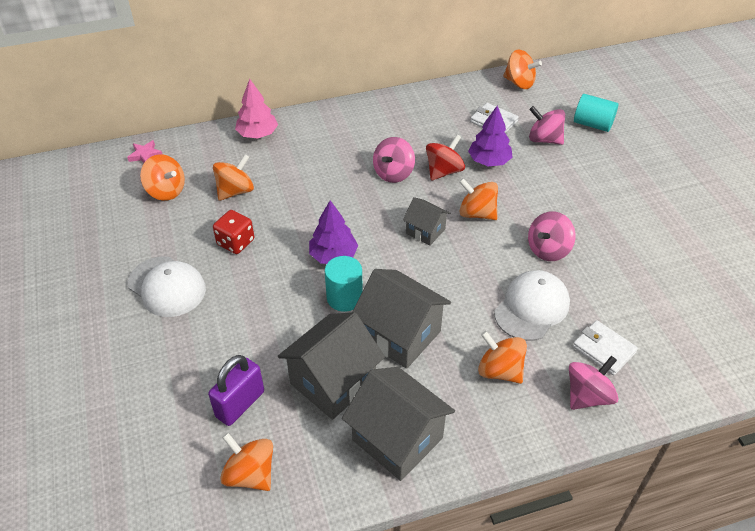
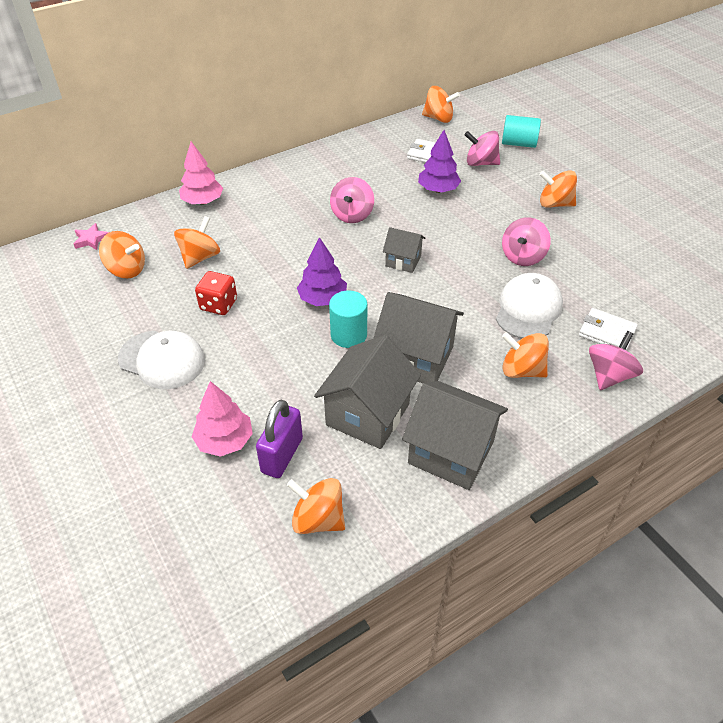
camera: 15 degrees left, 0 degrees up
(194, 378) = (224, 440): none -> pink tree
(444, 171) = (399, 205): red spinning top -> none
(477, 213) = (445, 236): orange spinning top -> orange spinning top (554, 204)

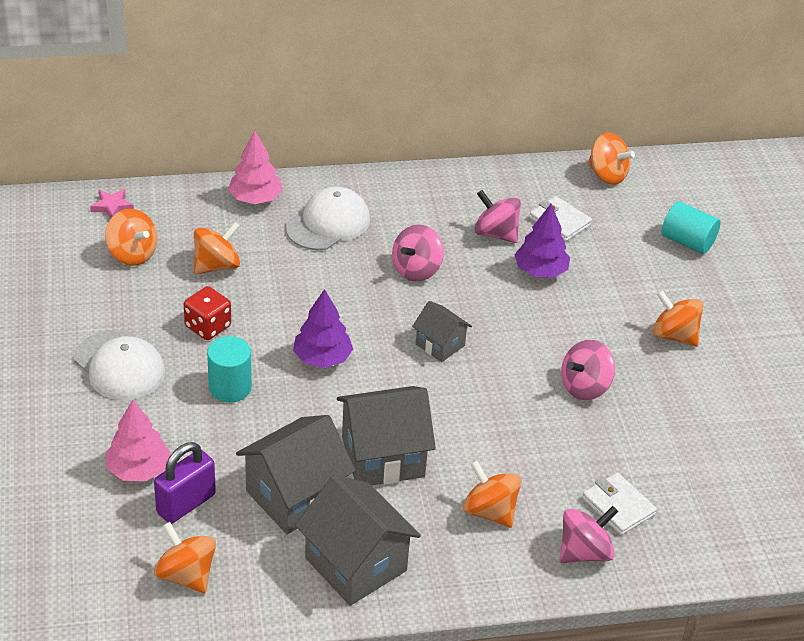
camera: 20 degrees right, 5 degrees down
(348, 335) = (326, 407): turquoise cylinder -> turquoise cylinder (230, 387)
(416, 358) = (383, 457): grey house -> grey house turned 60 degrees counterclockwise
(480, 163) = (619, 253): pink spinning top -> pink spinning top (495, 233)
(528, 309) = (546, 449): white cap -> white cap (328, 223)

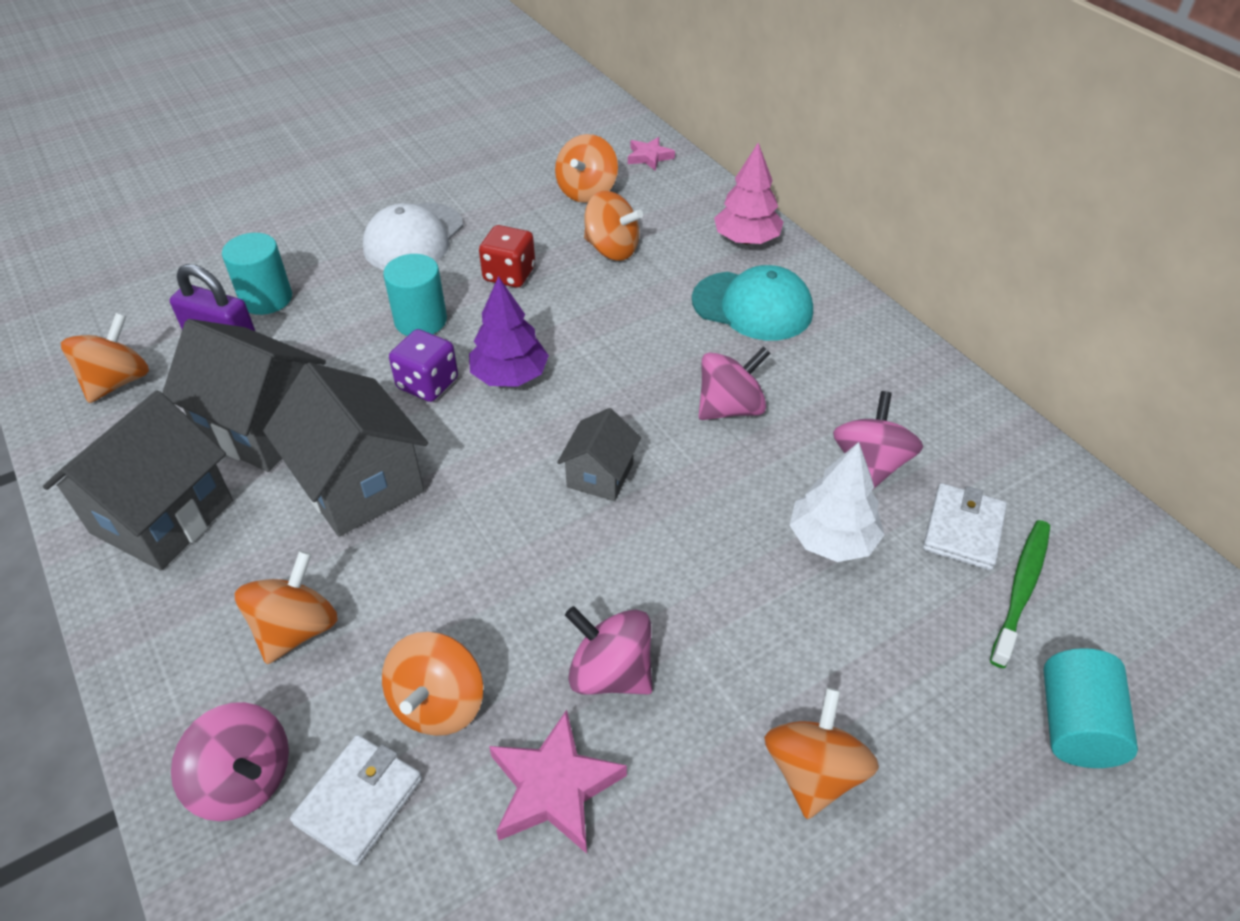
camera: 70 degrees right, 5 degrees up
(138, 469) = (266, 299): pink tree -> turquoise cylinder
(303, 401) = (427, 383): none -> purple dice
(328, 223) = (752, 306): white cap -> turquoise cap
(416, 270) = (730, 408): pink spinning top -> pink spinning top turned 135 degrees clockwise
(540, 271) = (832, 539): purple tree -> white tree
(607, 175) = (1132, 557): orange spinning top -> orange spinning top (438, 703)
(607, 220) = (1021, 589): none -> green toothbrush
(642, 429) = (554, 787): none -> pink star

